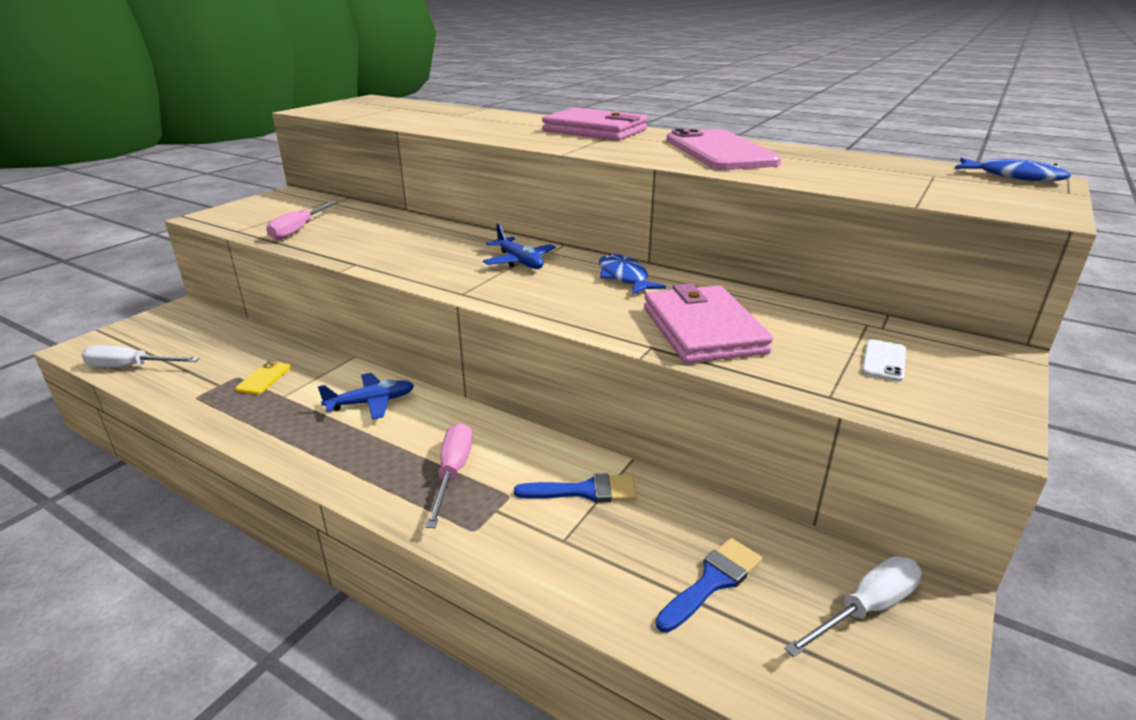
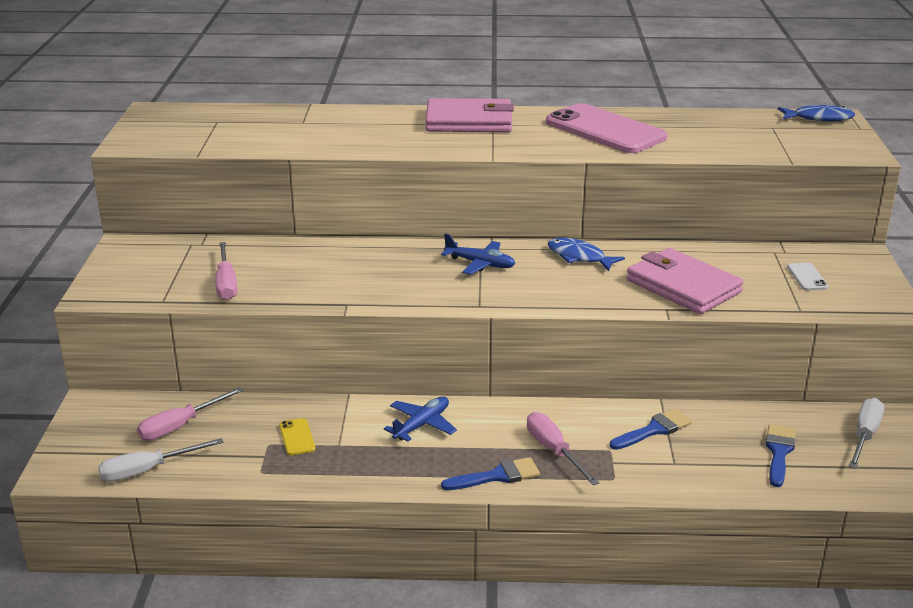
camera: 30 degrees left, 0 degrees up
(204, 342) = (180, 426): none -> pink screwdriver
(365, 478) = (497, 476): none -> blue brush

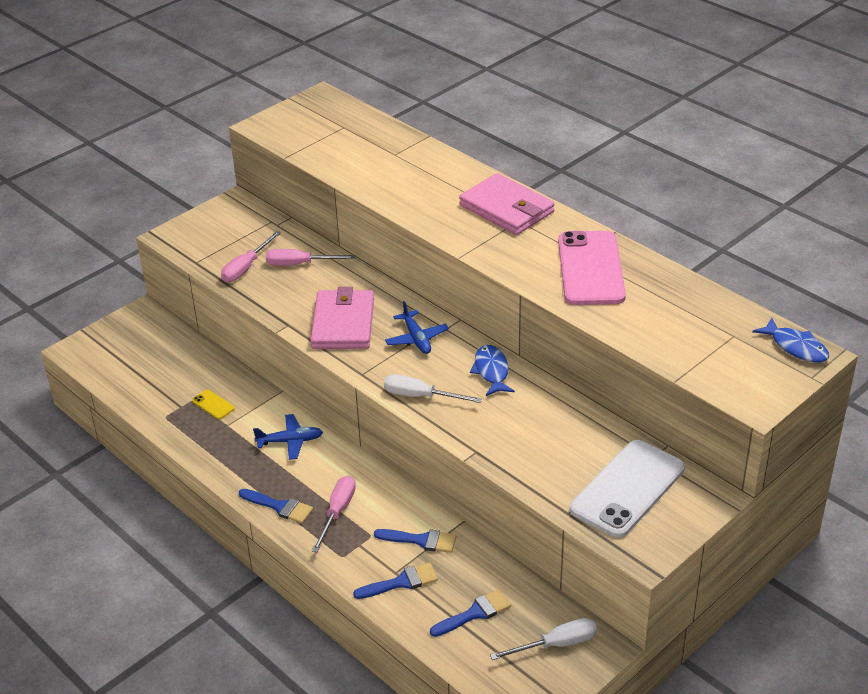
camera: 45 degrees right, 10 degrees up
(147, 470) = (115, 378): white screwdriver -> white screwdriver (420, 396)
(180, 426) = (166, 356): pink screwdriver -> pink screwdriver (299, 264)
(297, 437) = (213, 404): yellow phone -> yellow phone turned 75 degrees counterclockwise
(683, 286) = (520, 440): pink wallet -> pink wallet (343, 324)
(691, 466) = (401, 582): none -> blue brush
(807, 277) = (627, 489): white phone -> white phone, size x2.48

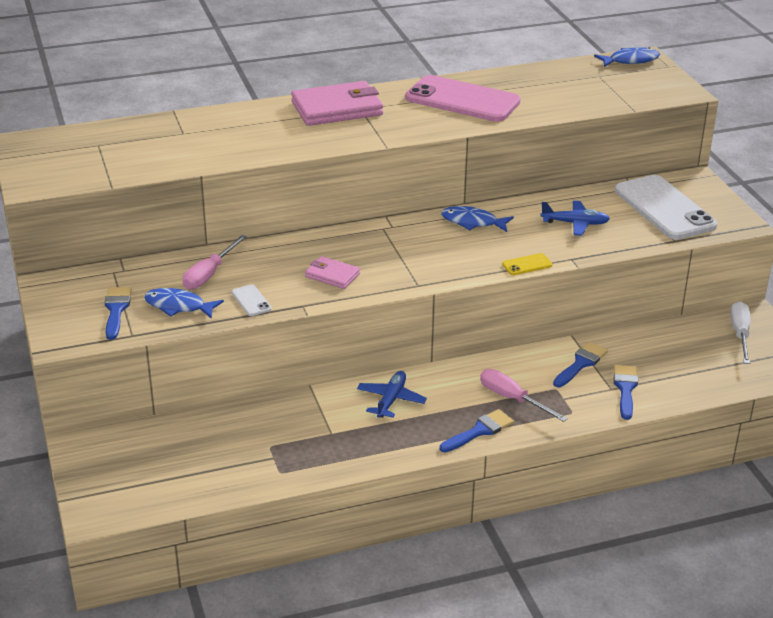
camera: 65 degrees left, 5 degrees down
(213, 404) = (291, 434): yellow phone -> yellow phone (527, 265)
(246, 267) = (178, 306): pink screwdriver -> blue fish
(277, 298) = (251, 301): none -> white phone
(343, 324) = (332, 275): pink wallet -> pink wallet, size x0.53
(416, 338) = (393, 244): blue plane -> blue plane (575, 223)
(420, 396) = (476, 264): white screwdriver -> none
(475, 613) = (684, 362): blue brush -> blue brush (116, 310)

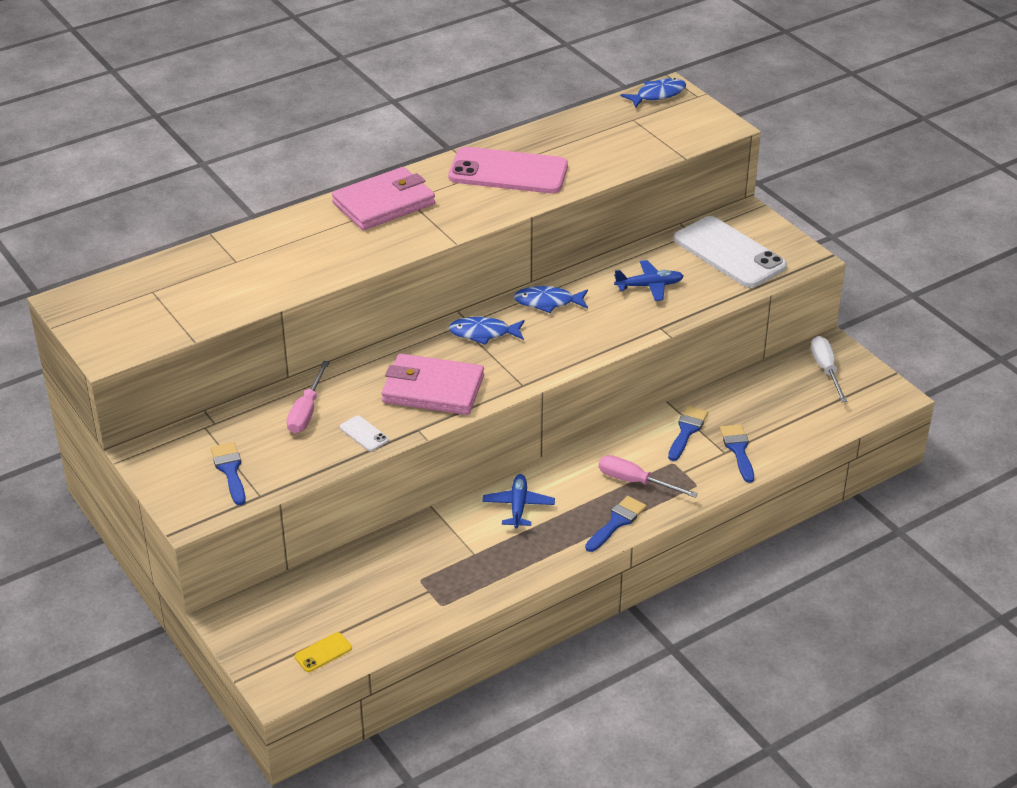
camera: 15 degrees left, 5 degrees up
(178, 306) = (292, 454): blue fish -> blue fish (483, 333)
(332, 275) = (433, 389): pink wallet -> pink wallet, size x1.89
(527, 265) = (620, 342): yellow phone -> yellow phone (323, 652)

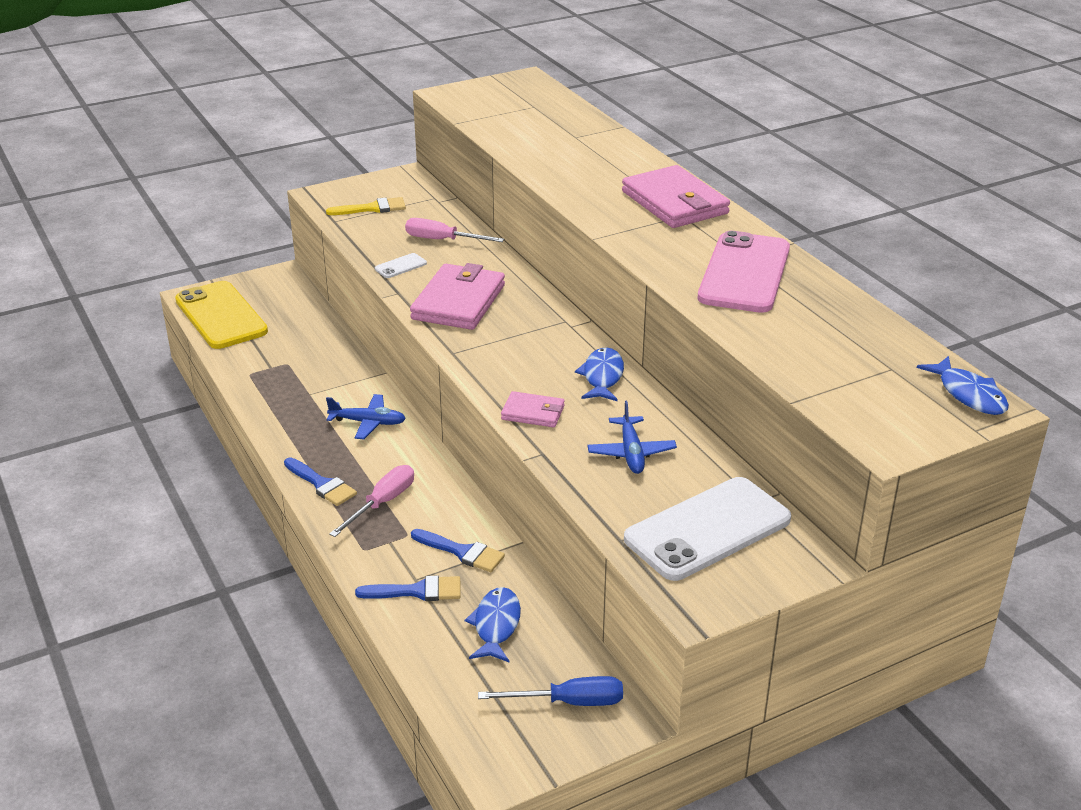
camera: 95 degrees right, 5 degrees down
(230, 470) = (372, 208): blue brush -> yellow brush
(323, 652) = (221, 316): yellow phone -> yellow phone, size x2.48
(483, 333) = (548, 333): blue fish -> blue fish (496, 625)
(606, 335) = (533, 413): none -> pink wallet
(826, 370) = (569, 702): white screwdriver -> blue screwdriver

